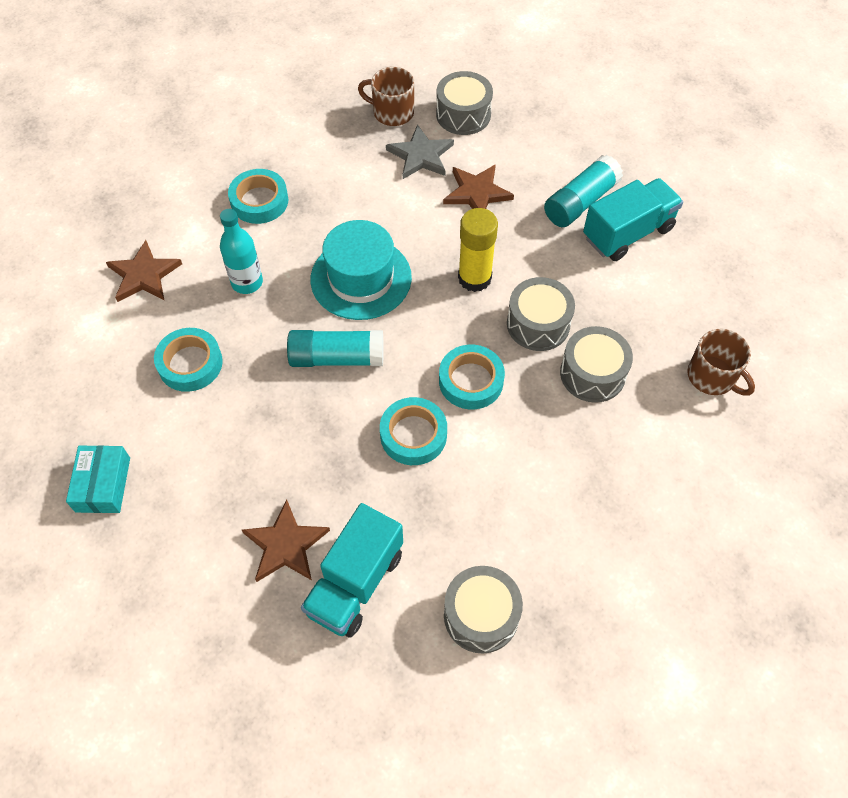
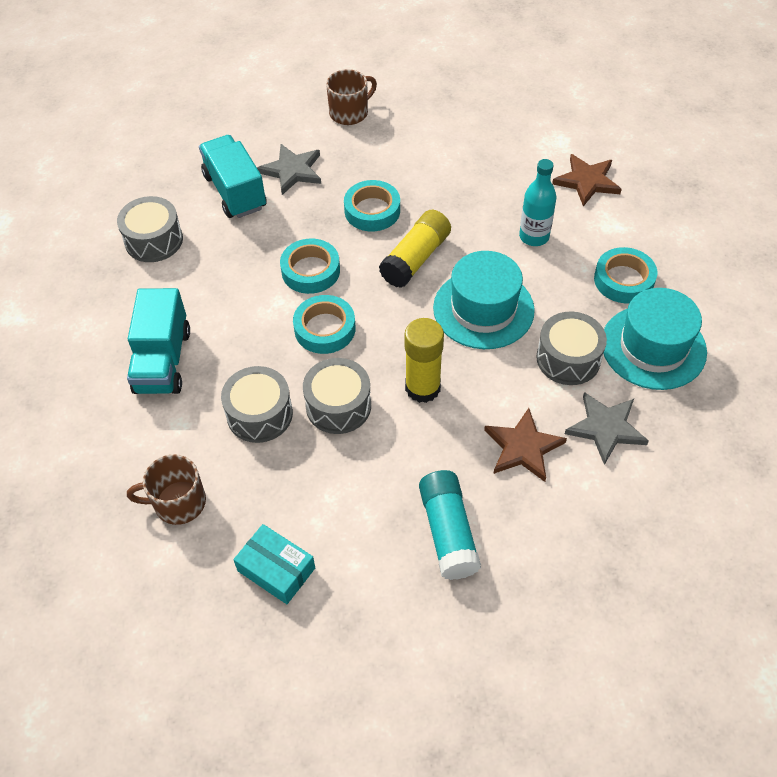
camera: 125 degrees right, 5 degrees down
(103, 484) = (414, 106): turquoise box -> turquoise box (276, 569)
(190, 363) = (478, 177): turquoise tape -> turquoise tape (372, 211)
(285, 545) = (292, 171): brown star -> grey star
(321, 158) = (653, 347): none -> turquoise hat
(337, 357) = (415, 259): turquoise glue stick -> yellow glue stick
(392, 112) = (686, 436): brown mug -> brown mug (349, 113)
(463, 115) = (645, 499): grey drum -> grey drum (568, 359)
(627, 233) = (379, 548): turquoise truck -> turquoise truck (163, 361)

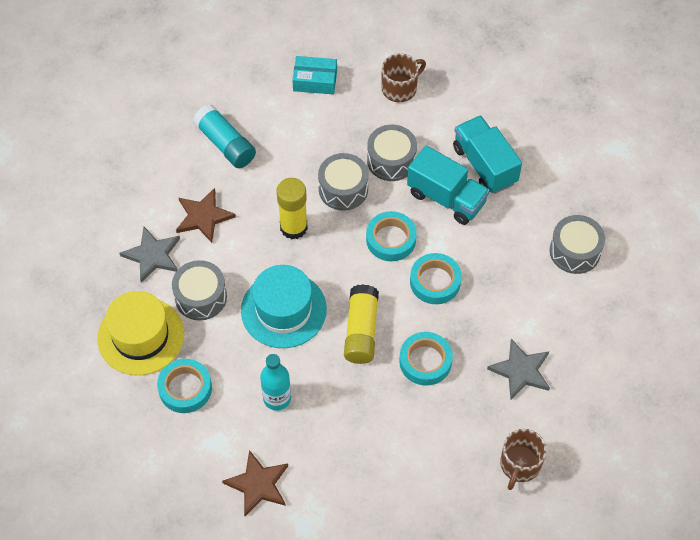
camera: 150 degrees right, 5 degrees up
(235, 192) = (551, 326): turquoise truck -> turquoise truck (446, 198)
(653, 347) = (141, 336): turquoise hat -> yellow hat

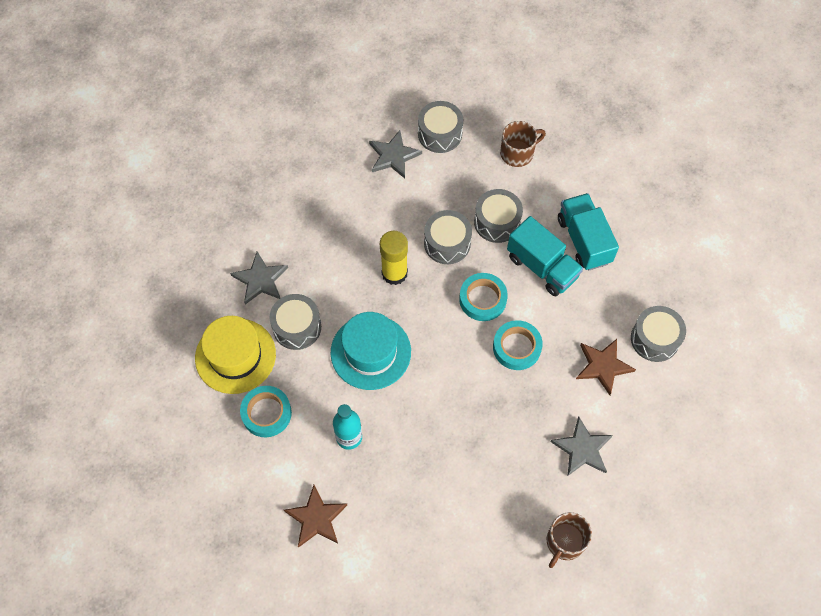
camera: 10 degrees right, 5 degrees up
(203, 217) = (313, 250): brown star -> brown star (603, 366)
(225, 144) = (346, 182): turquoise glue stick -> none
(270, 110) = (393, 156): none -> grey star
(315, 81) = (440, 134): turquoise box -> grey drum
(361, 331) = (439, 384): yellow glue stick -> none
(425, 361) = (493, 424): turquoise tape -> none

